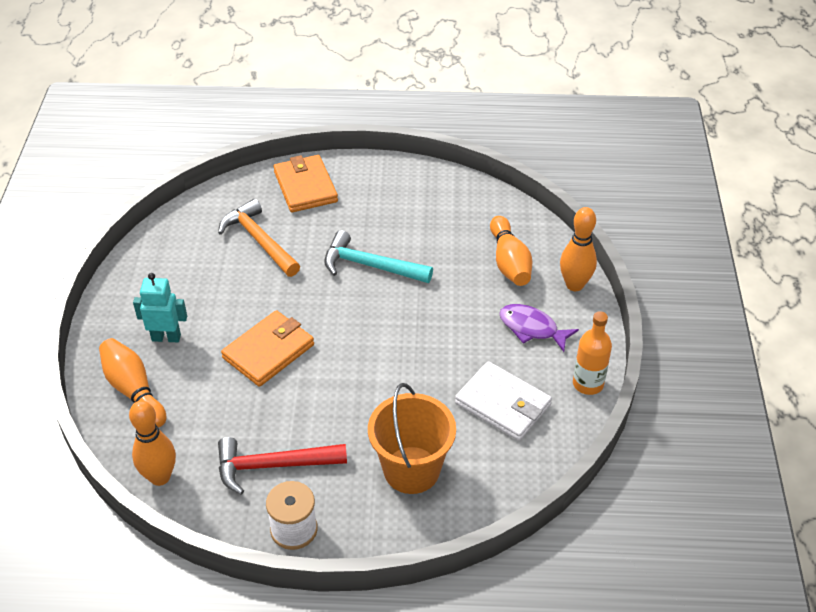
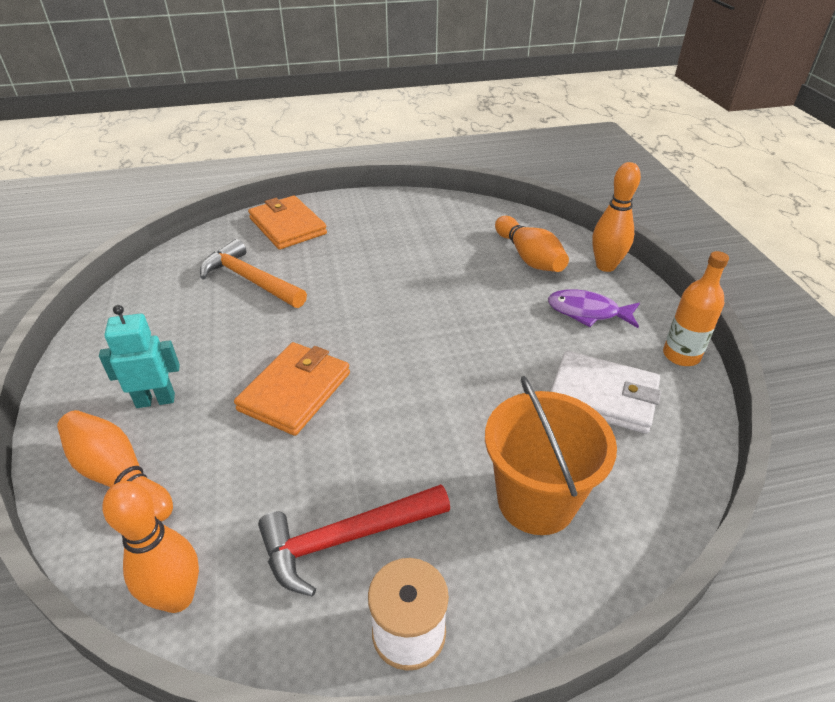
camera: 15 degrees left, 5 degrees down
(370, 265) = (385, 283): turquoise hammer -> none

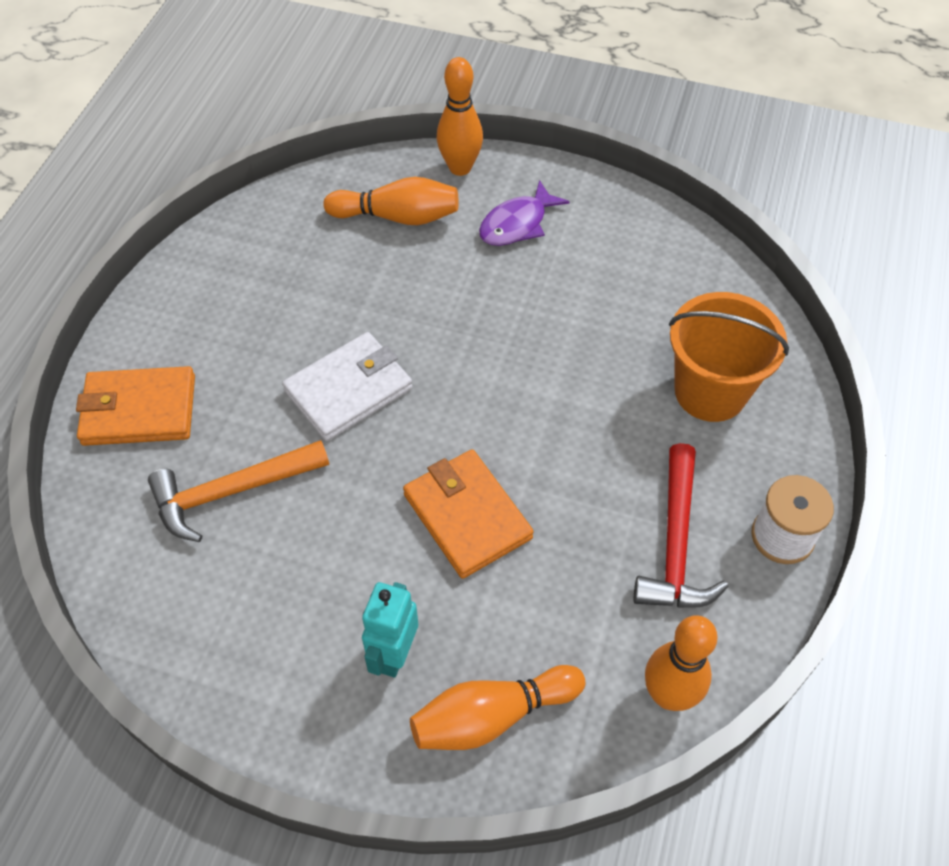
camera: 60 degrees left, 15 degrees up
(603, 395) = (629, 280): white wallet -> white wallet (349, 390)
(681, 355) = (617, 198): orange bottle -> none

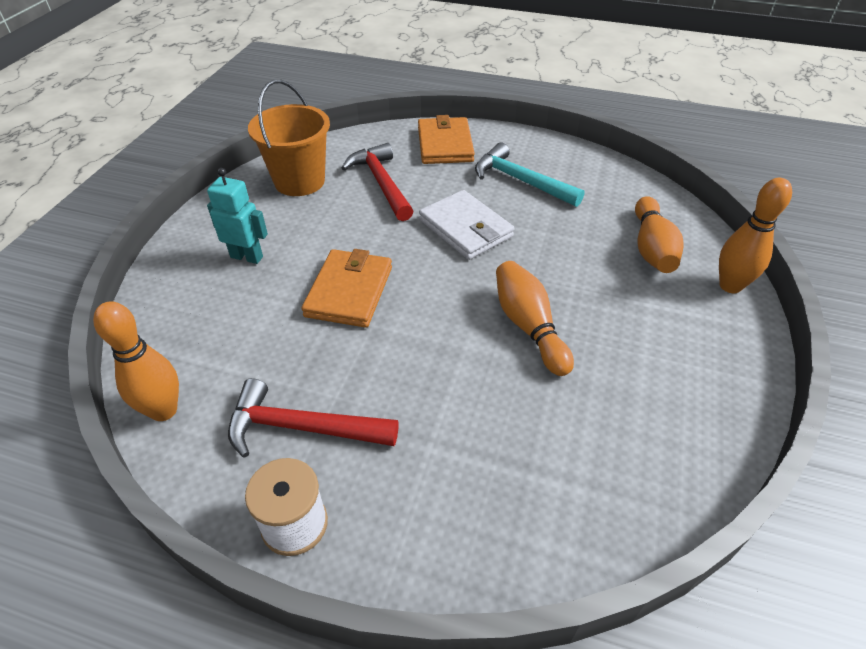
camera: 90 degrees right, 10 degrees down
(231, 491) = (381, 183): orange hammer -> red hammer
(249, 324) = (521, 181): none -> turquoise hammer
(467, 516) = (349, 291): orange wallet -> orange wallet turned 45 degrees counterclockwise
(492, 716) = (186, 304): orange bowling pin -> orange bowling pin (528, 326)
(517, 224) = (670, 325): purple fish -> none
(710, 392) = (477, 475): orange bucket -> orange bucket (299, 181)

